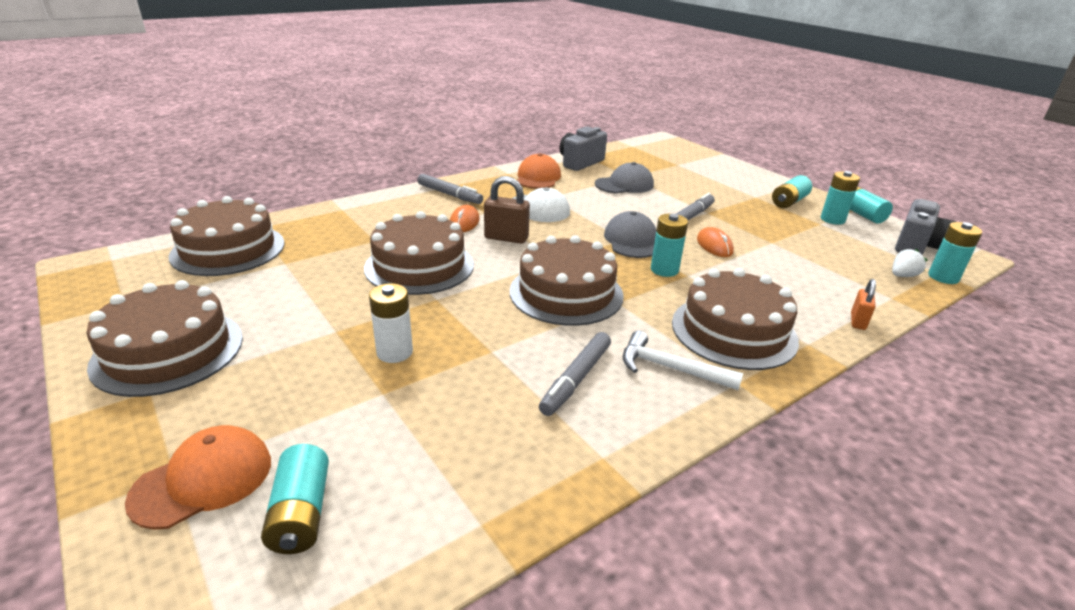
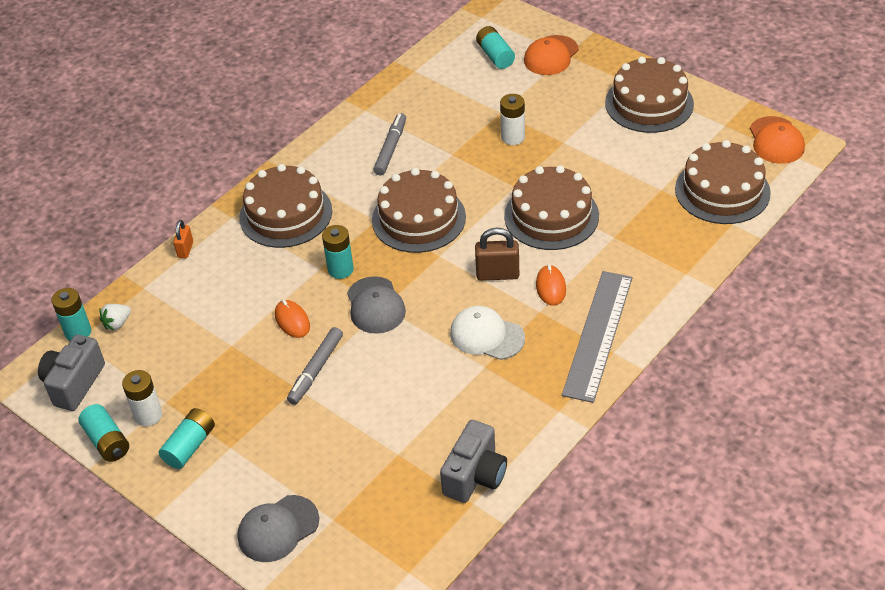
camera: 170 degrees right, 15 degrees up
(449, 194) = (598, 335): grey marker -> grey ruler
(538, 177) = (516, 410): orange cap -> orange cap (776, 140)
(624, 185) = (401, 426): grey cap -> grey cap (278, 529)
(670, 368) = (331, 171): white hammer -> none
(832, 219) = (148, 415): turquoise battery -> white battery

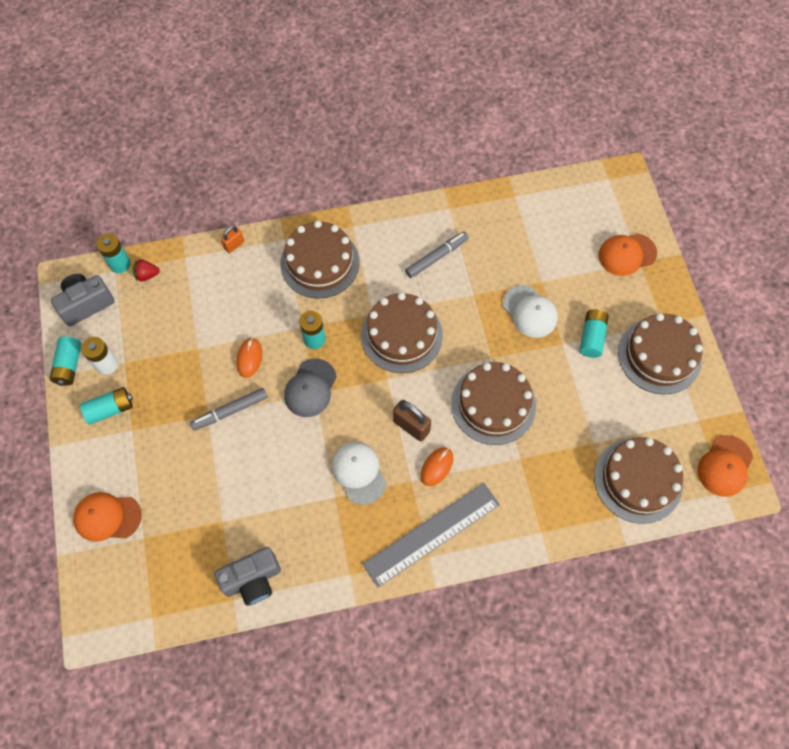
camera: 35 degrees right, 20 degrees up
(117, 323) = (147, 275): white strawberry -> red strawberry
(278, 529) = (107, 517): grey cap -> orange cap
(495, 56) = (585, 224): turquoise battery -> turquoise battery (591, 337)
(513, 137) = (530, 311): white battery -> white cap

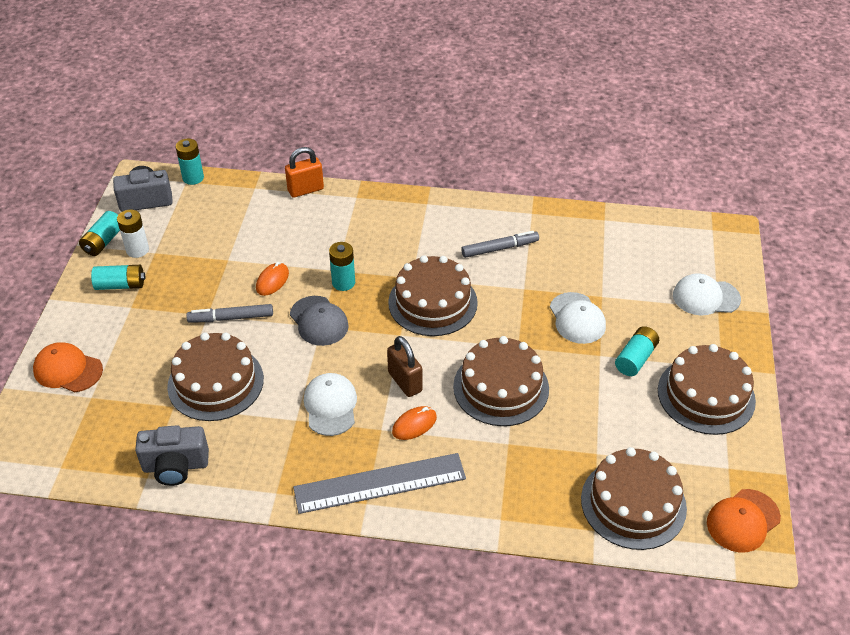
camera: 20 degrees right, 20 degrees down
(147, 275) = (213, 192): red strawberry -> none
(234, 245) = (305, 190): orange padlock -> orange padlock, size x1.63
(310, 388) = (319, 321): grey cap -> grey cap turned 75 degrees counterclockwise
(320, 263) = (380, 224): brown cake -> brown cake (215, 382)
(627, 254) = (705, 297): orange cap -> white cap

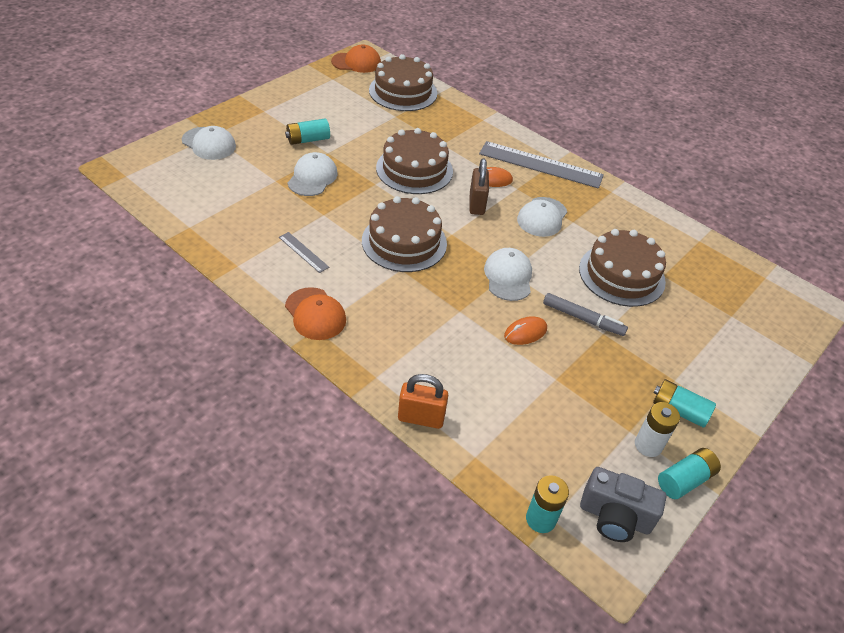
camera: 150 degrees left, 0 degrees up
(68, 370) = (749, 349): orange cap -> orange cap (315, 314)
(175, 466) = (676, 237): grey camera -> none
(319, 321) = (508, 276): grey cap -> white cap
(343, 282) = (462, 296): turquoise battery -> none
(499, 248) = (303, 252): grey marker -> grey ruler
(706, 395) = (295, 106): brown cake -> none

